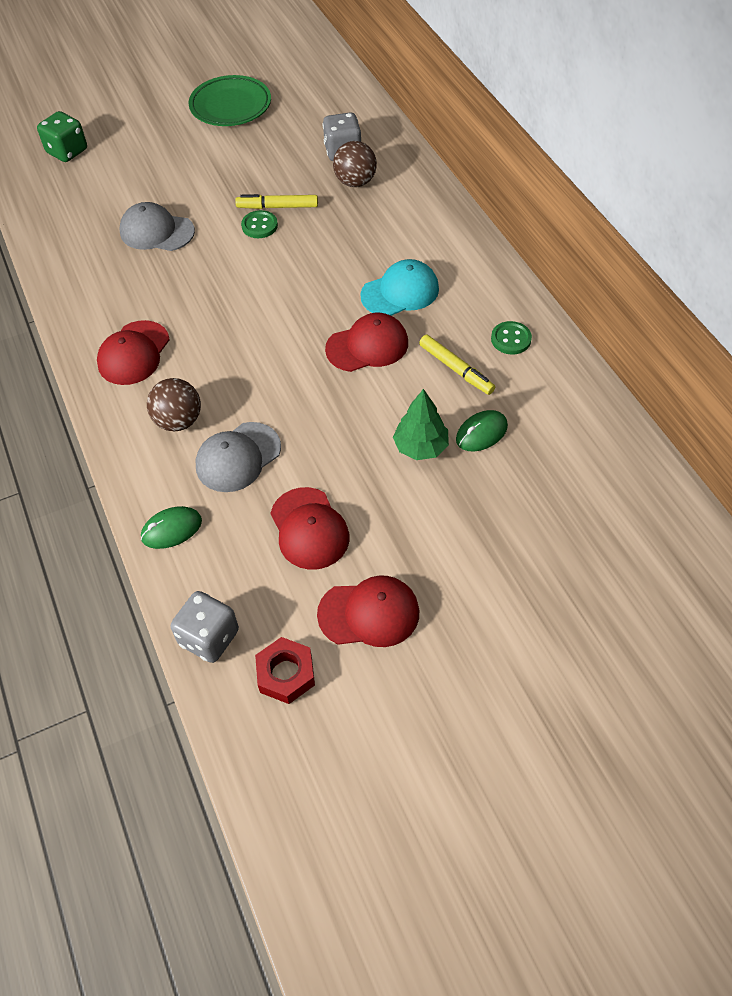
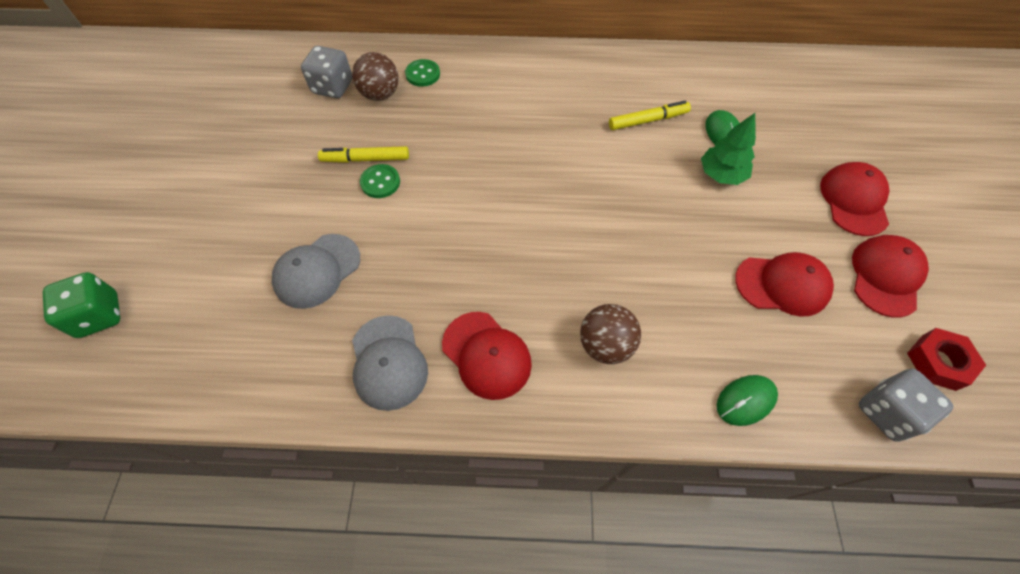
camera: 65 degrees left, 5 degrees up
(171, 529) = (745, 400): green mouse -> green mouse turned 60 degrees clockwise
(230, 106) = (182, 141): green plate -> none
(238, 457) = (676, 310): grey cap -> grey cap (388, 362)
(277, 207) = (365, 159): yellow marker -> yellow marker turned 60 degrees clockwise
(367, 346) = (589, 164): red cap -> red cap (854, 200)
(400, 292) = (539, 119): turquoise cap -> none
(511, 339) = (633, 77): green button -> green button (423, 74)

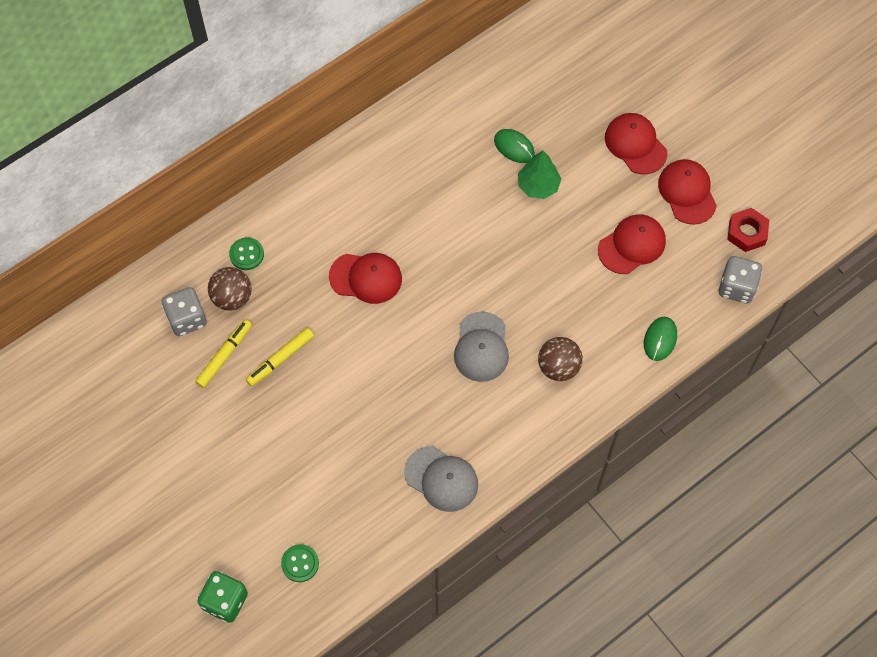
camera: 40 degrees left, 5 degrees up
(317, 271) = (336, 462): grey cap -> grey cap (481, 347)
(380, 182) = (310, 368): green button -> green button (300, 563)
(486, 355) = (495, 428): red cap -> red cap (366, 278)
(648, 120) = (454, 174): yellow marker -> yellow marker (224, 356)

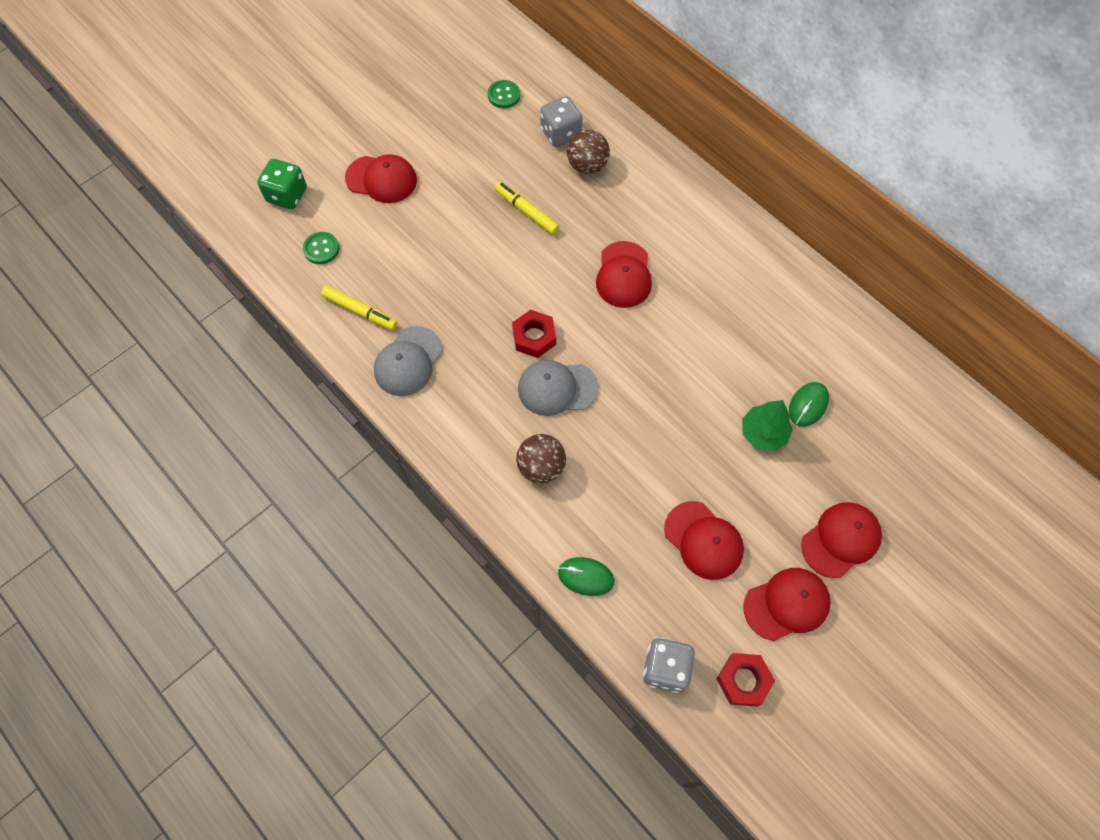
camera: 85 degrees right, 0 degrees up
(218, 501) = (381, 179): none -> red cap
(224, 356) = (526, 167): yellow marker -> yellow marker (360, 311)
(246, 254) = (635, 172): green button -> green button (504, 95)
(426, 363) = (534, 337): none -> red nut

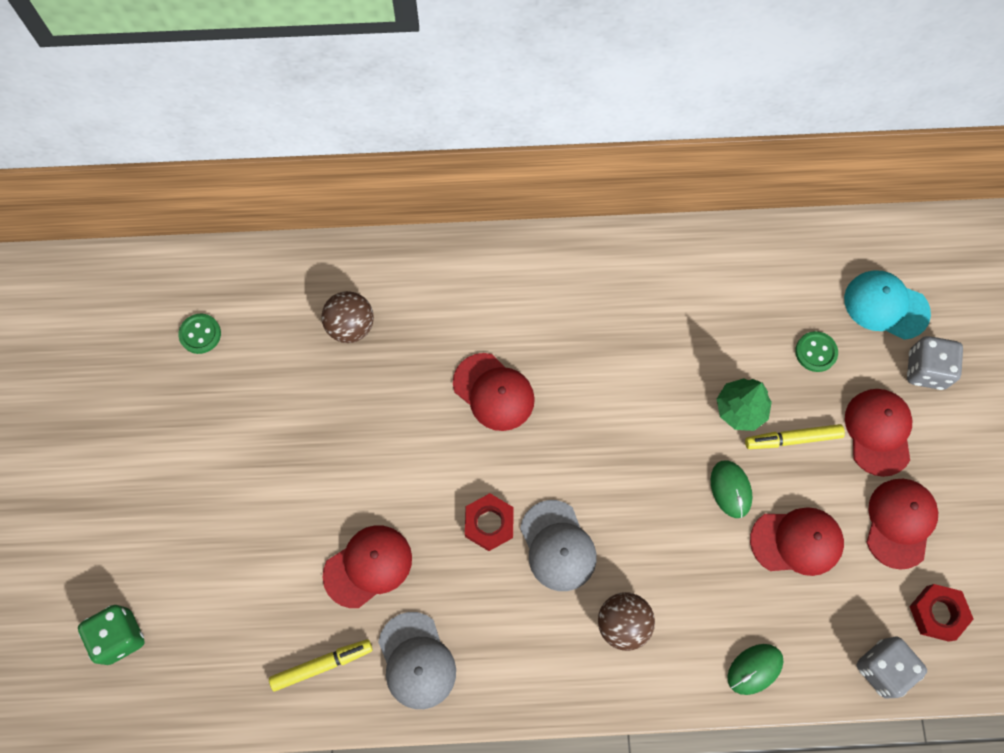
camera: 50 degrees left, 5 degrees up
(321, 249) = (216, 649): green button -> green button (815, 352)
(381, 179) = (188, 527): red cap -> red cap (368, 566)
(526, 211) = (351, 421): yellow marker -> yellow marker (792, 439)
(557, 388) = (557, 546): grey cap -> grey cap turned 60 degrees counterclockwise
(560, 134) = (293, 320): grey dice -> grey dice (926, 370)
(808, 405) = (743, 351): green mouse -> green mouse (730, 489)
(943, 477) = (886, 306): none -> turquoise cap

